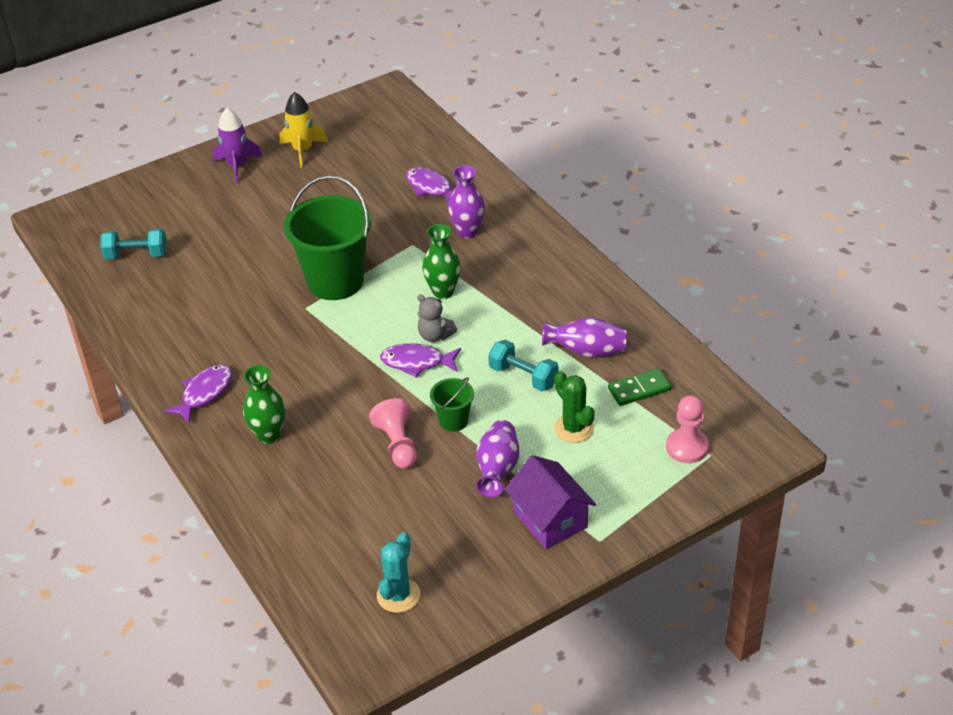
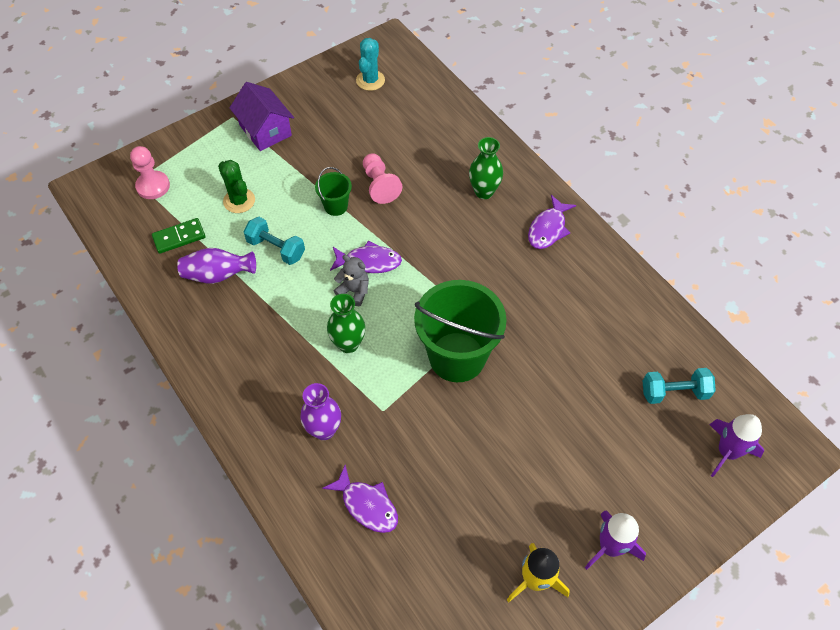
camera: 175 degrees right, 15 degrees up
(111, 217) = (727, 452): none -> purple rocket
(497, 470) = (301, 166): purple vase -> none

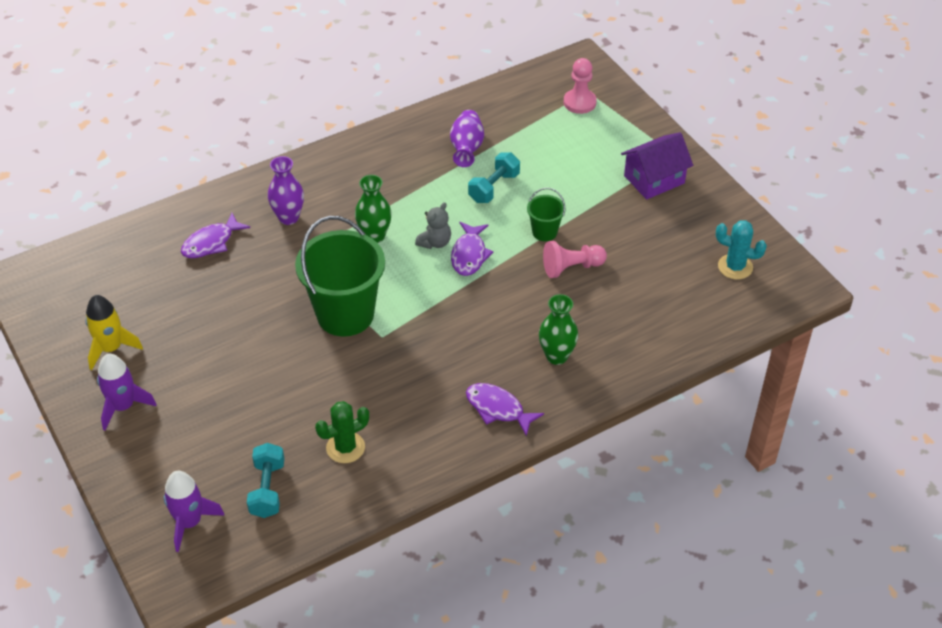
camera: 95 degrees right, 10 degrees down
(179, 237) = (514, 122): green domino -> none
(239, 201) = (557, 161): green cactus -> green cactus (345, 447)

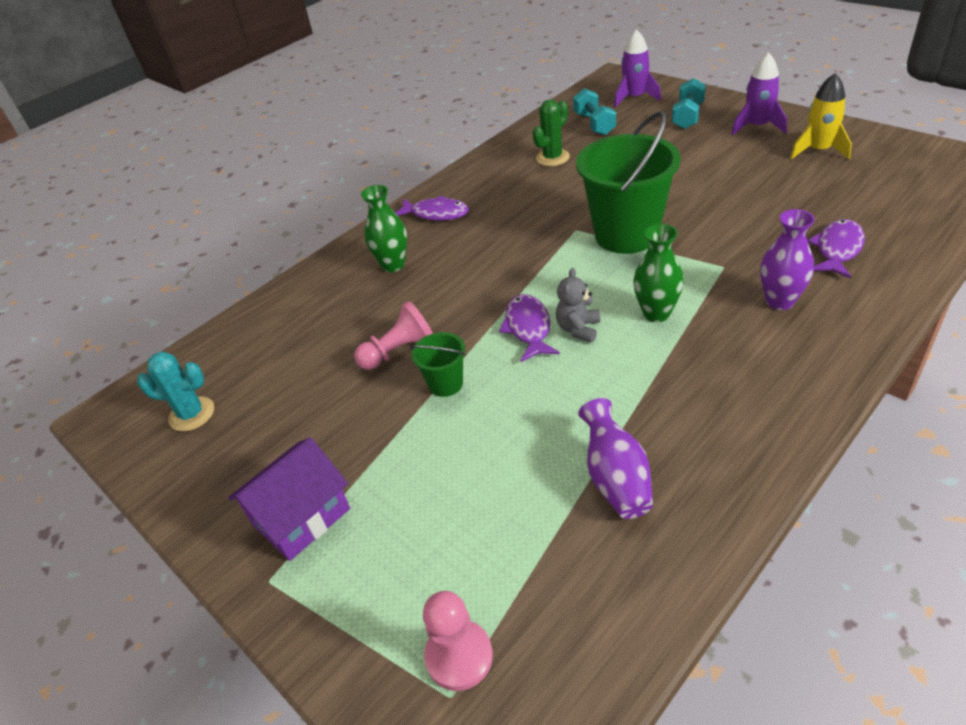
camera: 170 degrees right, 5 degrees down
(494, 187) = (540, 425): turquoise dumbbell -> turquoise dumbbell (687, 116)

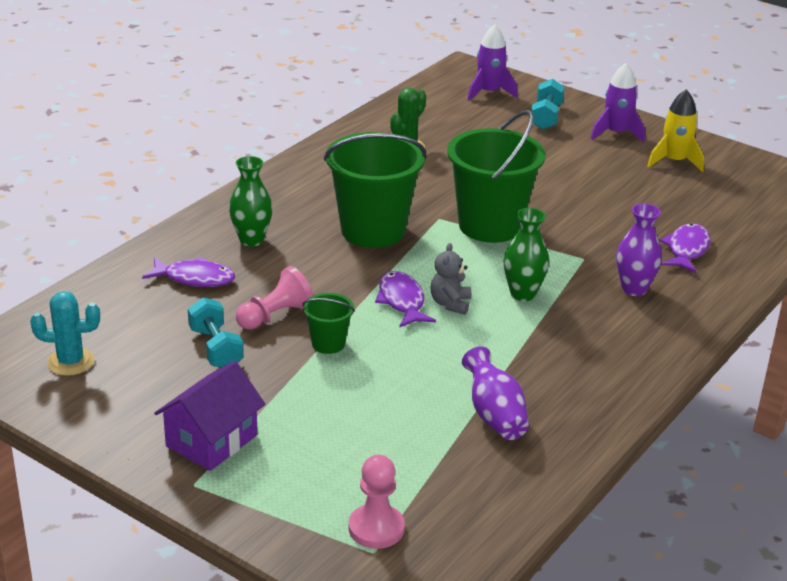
camera: 15 degrees left, 10 degrees down
(436, 214) = (288, 194): purple fish -> purple fish (195, 278)
(509, 247) = (373, 230): none -> green bucket
(594, 124) = (448, 116): turquoise dumbbell -> turquoise dumbbell (216, 348)

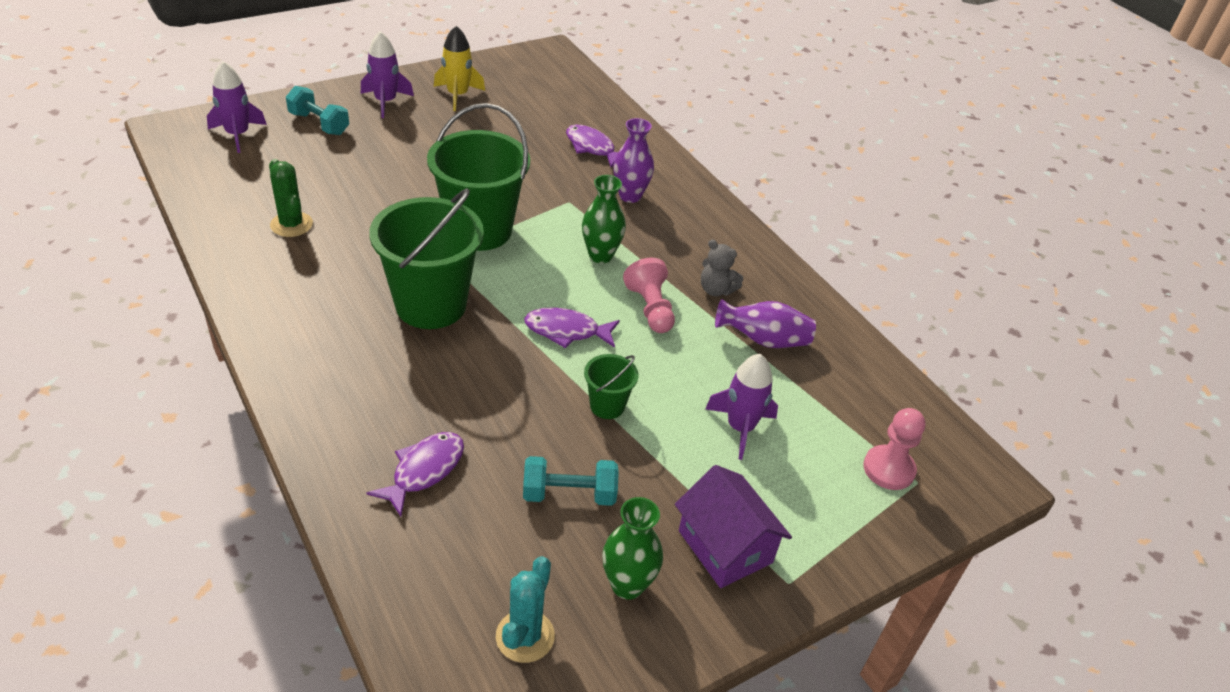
camera: 70 degrees left, 10 degrees up
(251, 240) = (380, 399): green vase -> green vase (627, 585)
(275, 316) = (537, 428): pink pawn -> pink pawn (650, 309)
(359, 423) = (740, 428): none -> purple rocket
(450, 304) = (589, 303): grey teddy bear -> grey teddy bear (716, 290)

